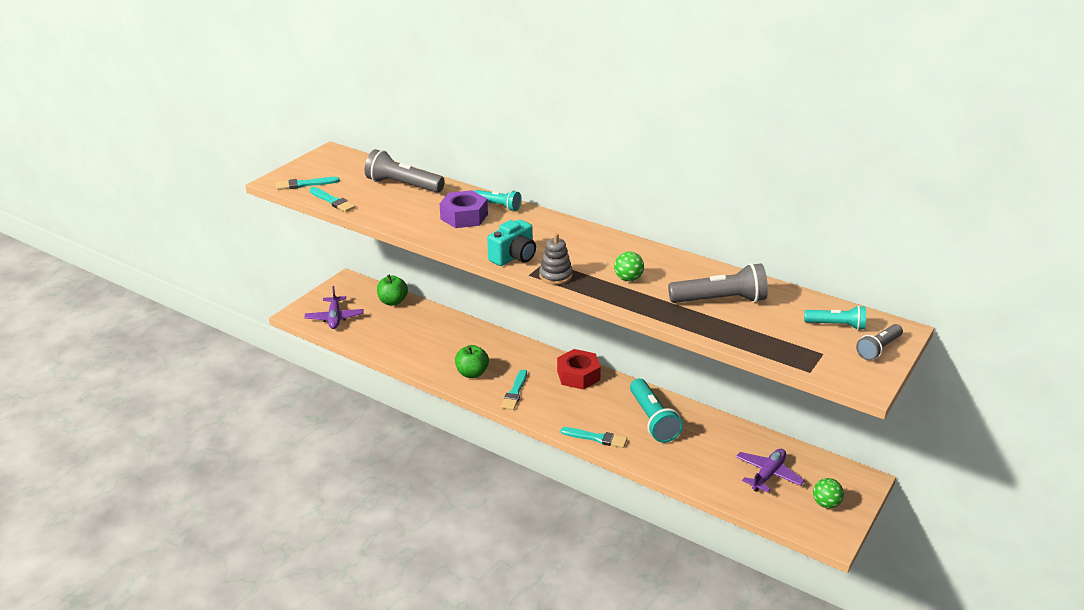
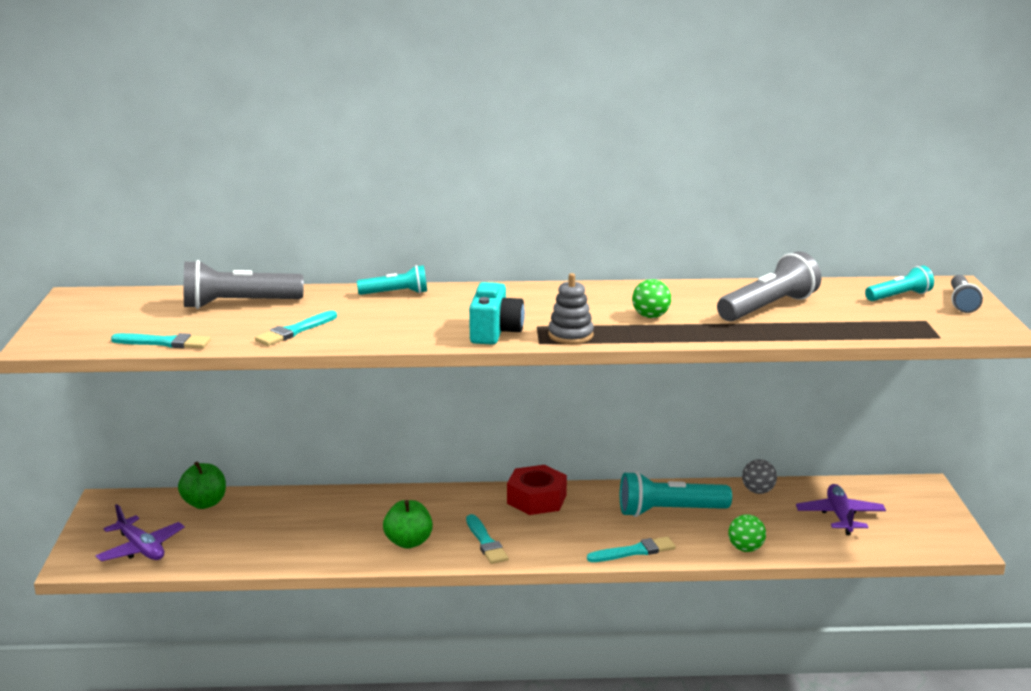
camera: 35 degrees left, 10 degrees down
(304, 184) = (91, 337): turquoise brush -> turquoise brush (295, 331)
(464, 217) = (371, 313): purple nut -> none
(652, 420) = (669, 511): turquoise flashlight -> turquoise flashlight turned 135 degrees clockwise
(732, 431) = (758, 491): none -> grey ball
(826, 504) = (920, 520): green ball -> green ball (745, 549)

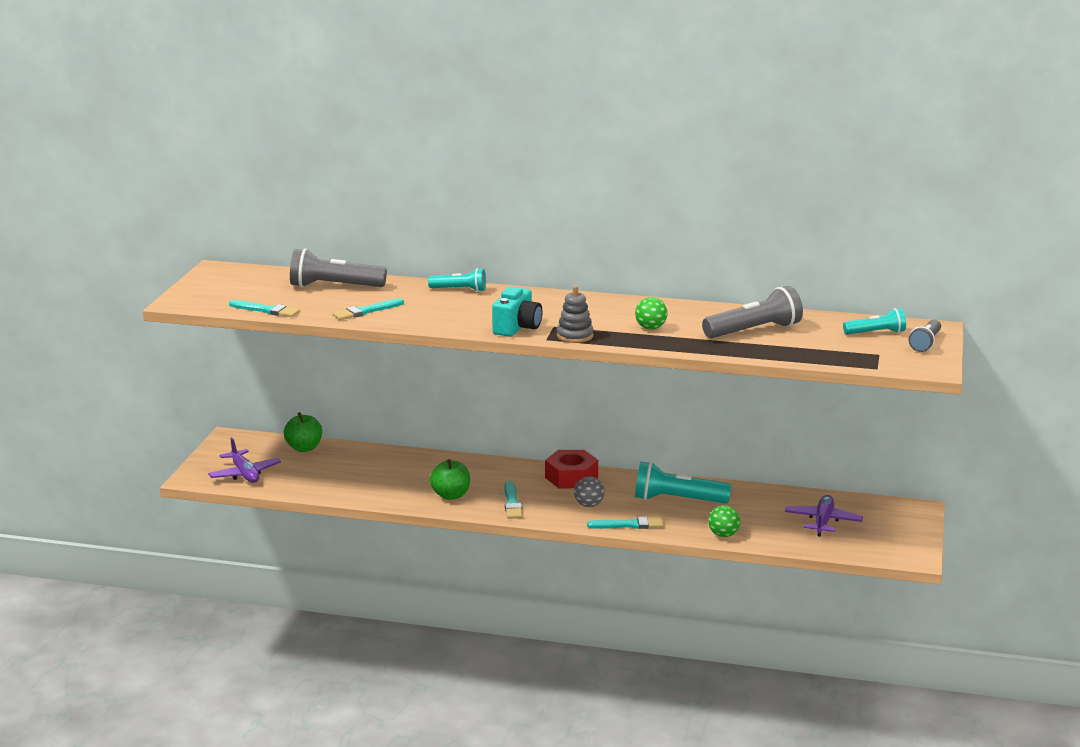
camera: 15 degrees right, 0 degrees up
(758, 491) = (765, 494): grey ball -> grey ball (589, 505)

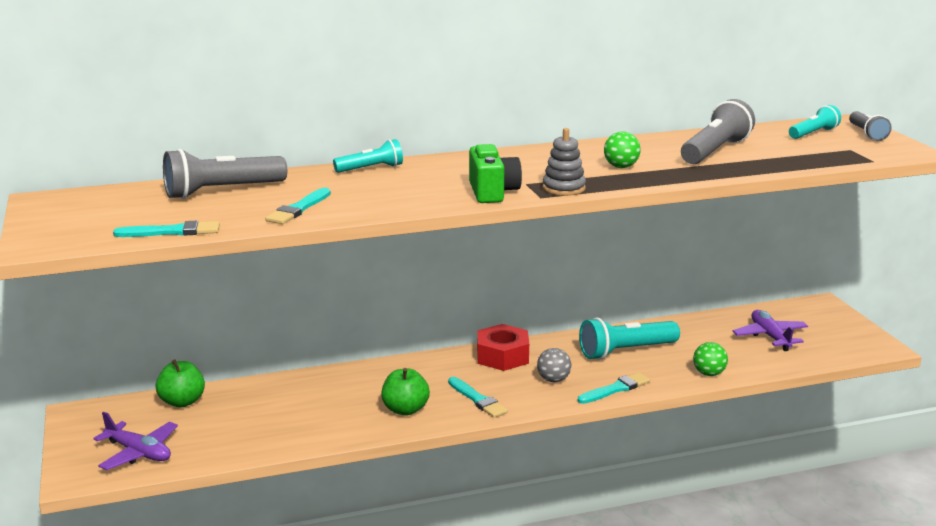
camera: 30 degrees left, 0 degrees up
(517, 328) = (492, 192): turquoise camera -> green camera

